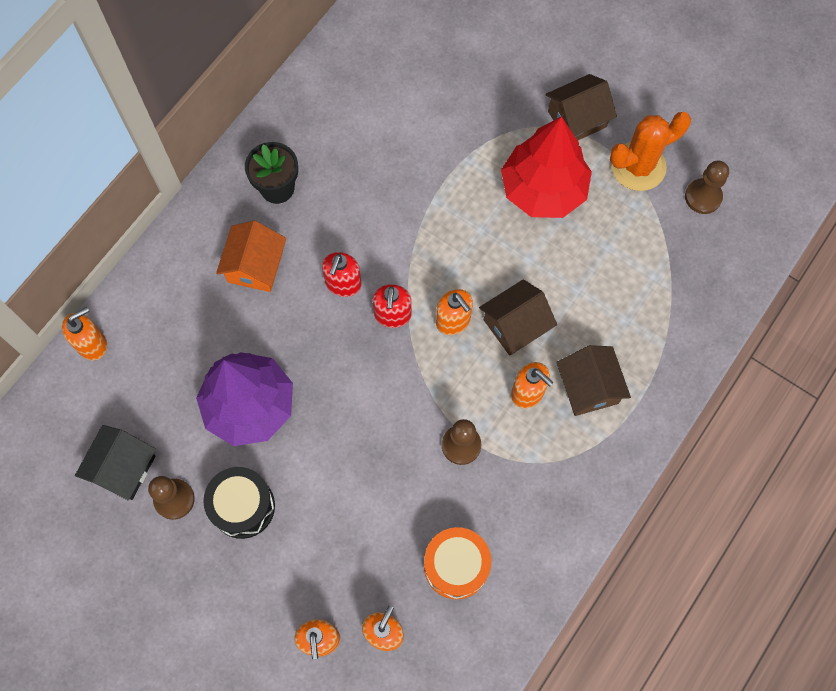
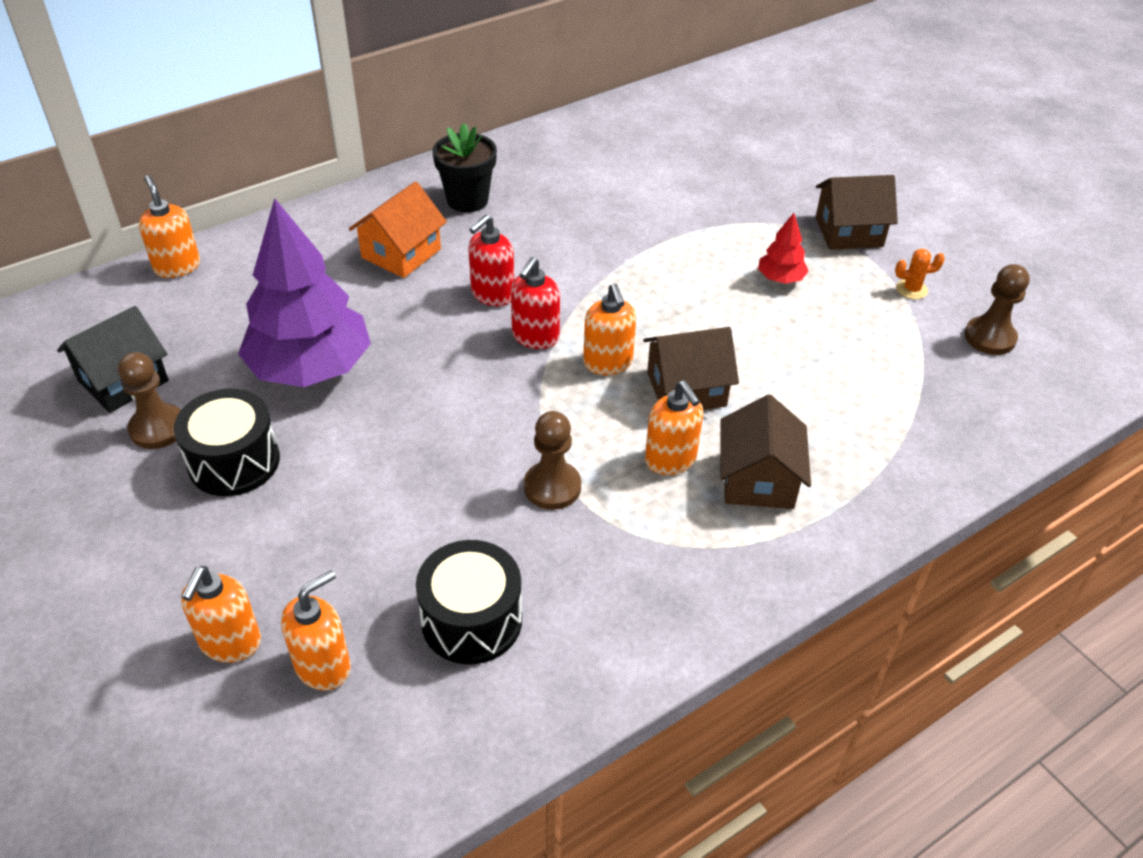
camera: 20 degrees right, 25 degrees down
(92, 344) = (177, 266): orange soap dispenser -> orange soap dispenser turned 105 degrees counterclockwise
(456, 566) = (472, 620): orange drum -> black drum
(543, 189) = (780, 279): red tree -> red tree, size x0.43
(638, 166) = (911, 289): orange cactus -> orange cactus, size x0.43

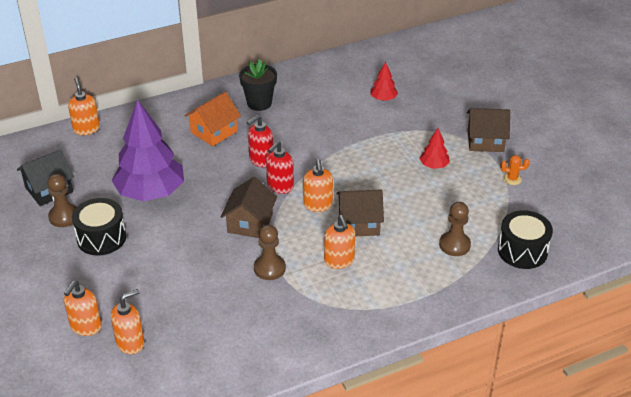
camera: 10 degrees right, 5 degrees down
(472, 620) = (211, 330): black drum -> black drum (522, 251)
(667, 178) = (383, 99): none -> red tree
(758, 479) = (385, 276): brown house -> brown house (250, 223)
(989, 337) = (550, 211): brown pawn -> brown pawn (454, 245)

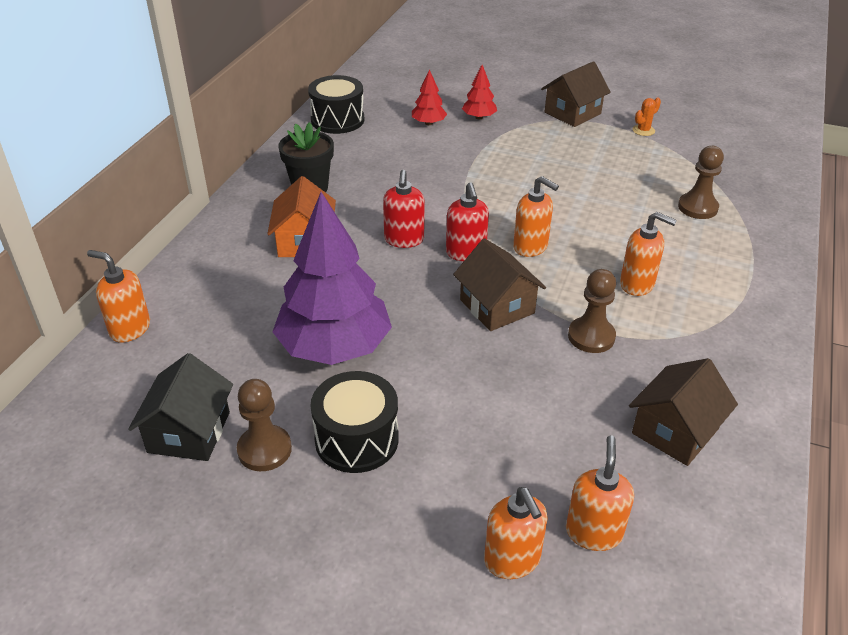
camera: 45 degrees left, 0 degrees up
(359, 223) = (595, 240): brown house -> brown house (675, 431)
(434, 165) = (568, 154): red tree -> red tree (479, 117)
(522, 251) = (749, 180): black drum -> black drum (337, 120)

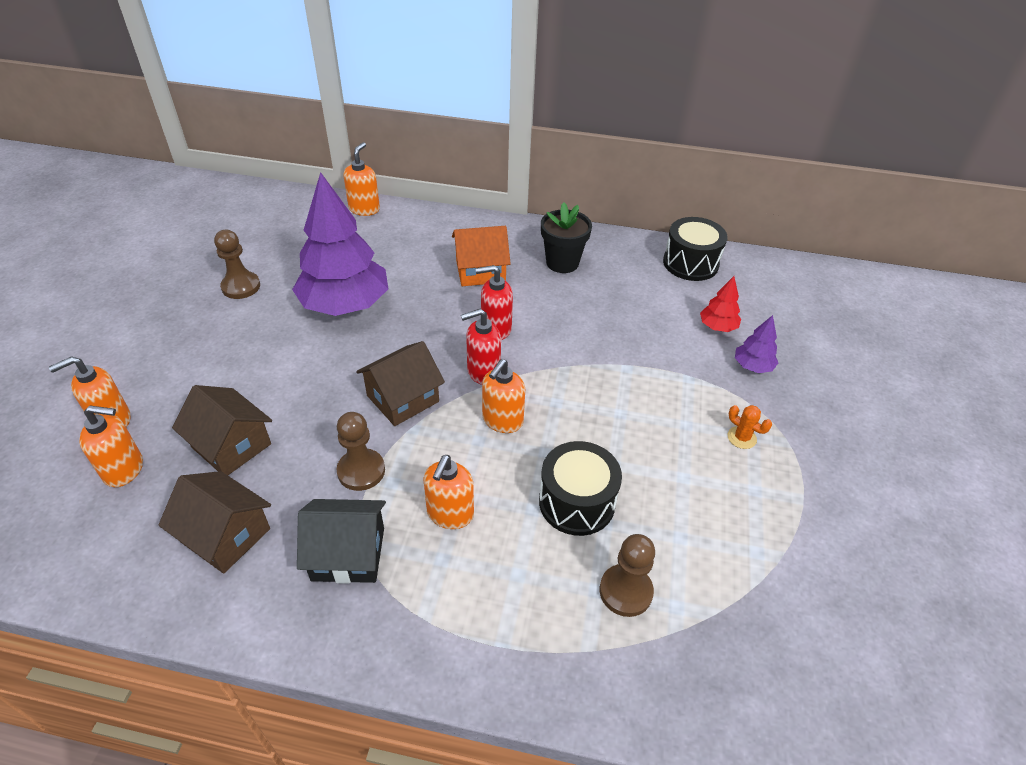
camera: 80 degrees right, 5 degrees up
(189, 432) = (262, 252): black house -> black house (348, 554)
(357, 439) = (244, 328): black drum -> black drum (576, 502)
(479, 117) = (752, 366): red tree -> purple tree
(572, 113) = (813, 456): brown house -> brown house (231, 445)
(643, 130) = (807, 537): orange cactus -> orange cactus (741, 438)

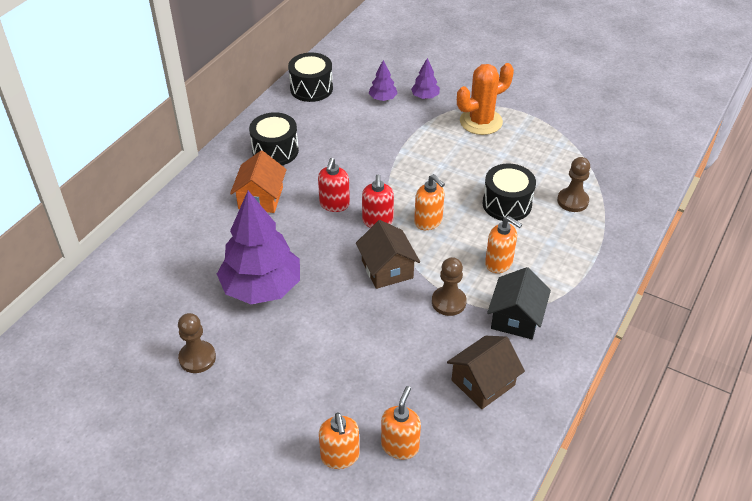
camera: 70 degrees left, 0 degrees up
(231, 445) = (398, 375): brown house -> none
(364, 209) = (124, 255): orange soap dispenser -> none
(562, 263) = (275, 151): black flower pot -> black drum
(717, 327) = (383, 98): red tree -> purple tree
(741, 438) = (481, 121): orange cactus -> orange cactus, size x2.31

